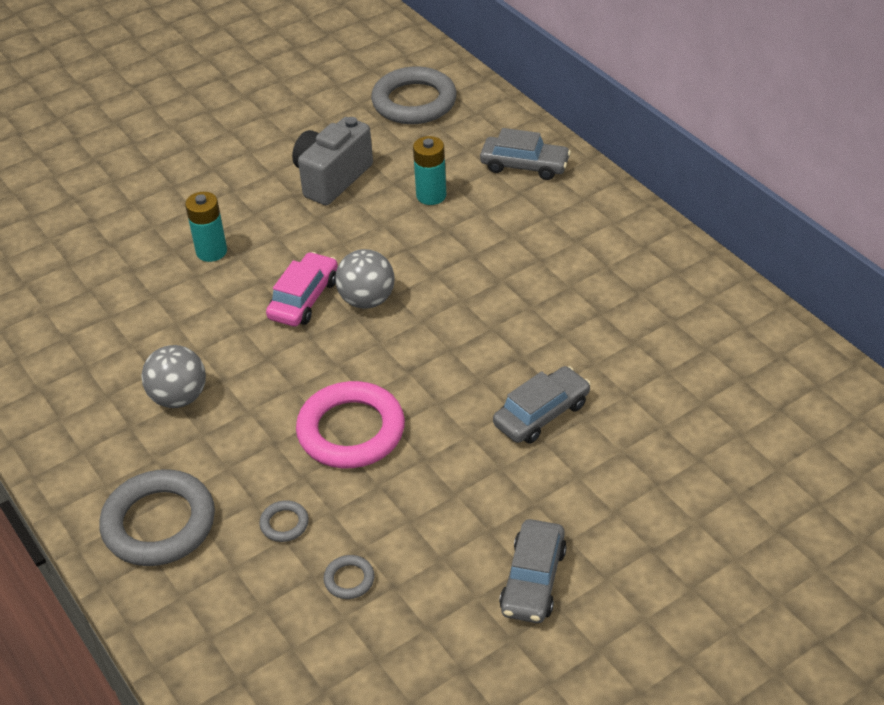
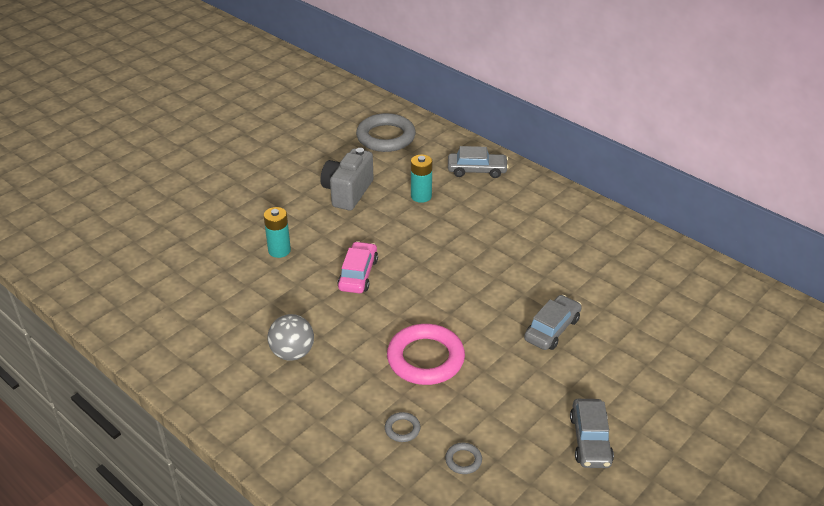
camera: 15 degrees left, 5 degrees down
(159, 523) = (310, 443): grey ring -> none
(367, 300) = (403, 270): grey ball -> none

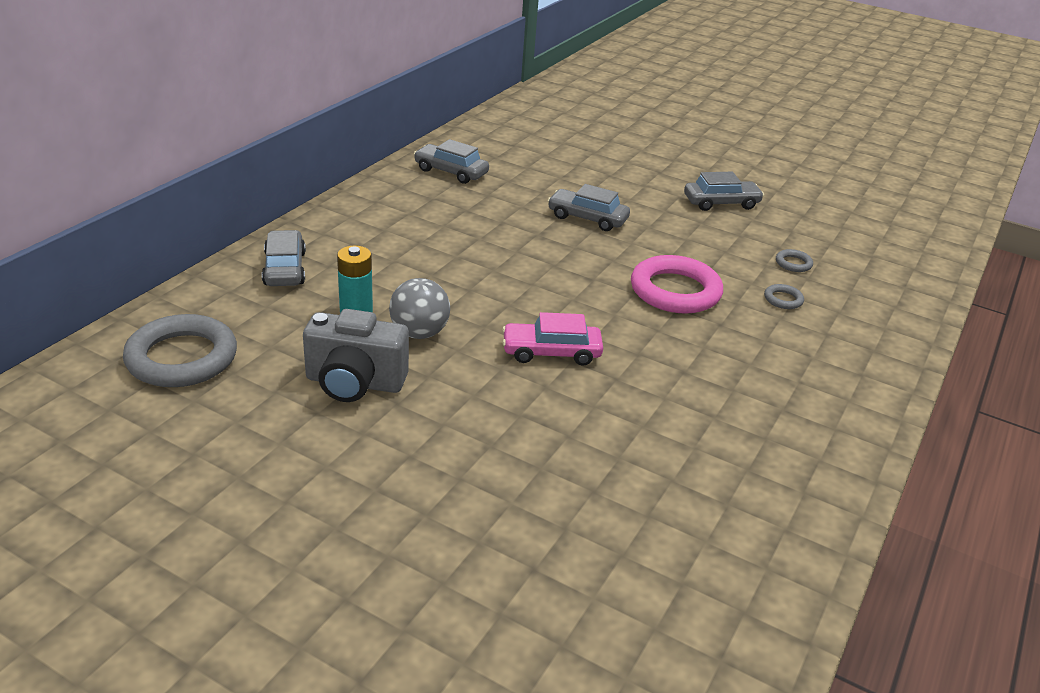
camera: 105 degrees left, 5 degrees down
(279, 250) = (525, 436): turquoise battery -> none
(292, 353) = (726, 390): grey ball -> grey ball (419, 333)
(635, 257) = (451, 172): none -> grey car

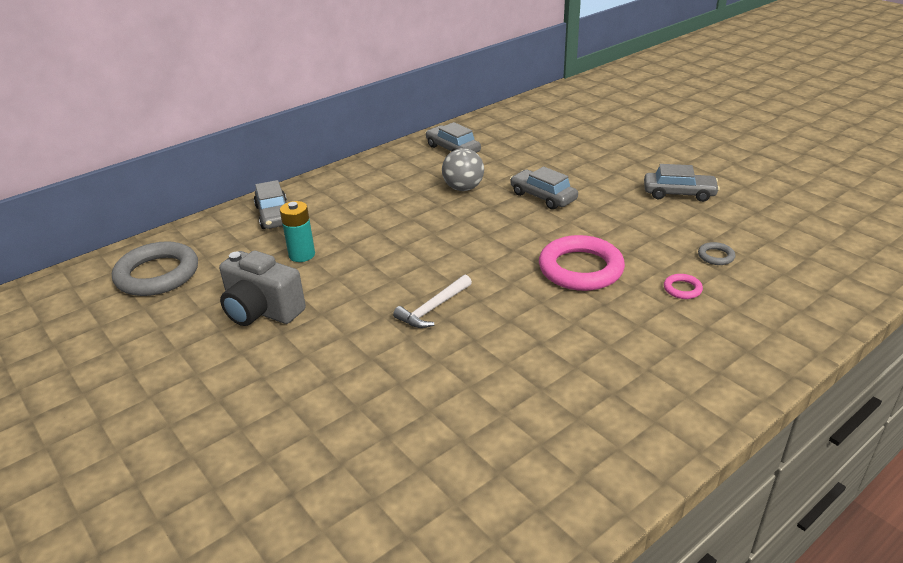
camera: 25 degrees right, 0 degrees up
(285, 268) = (274, 215): grey car -> grey car turned 150 degrees clockwise
(419, 333) = (338, 278): grey ball -> grey ball (463, 188)
(551, 352) = (433, 308): pink car -> white hammer
(783, 299) = (682, 289): grey ring -> pink ring

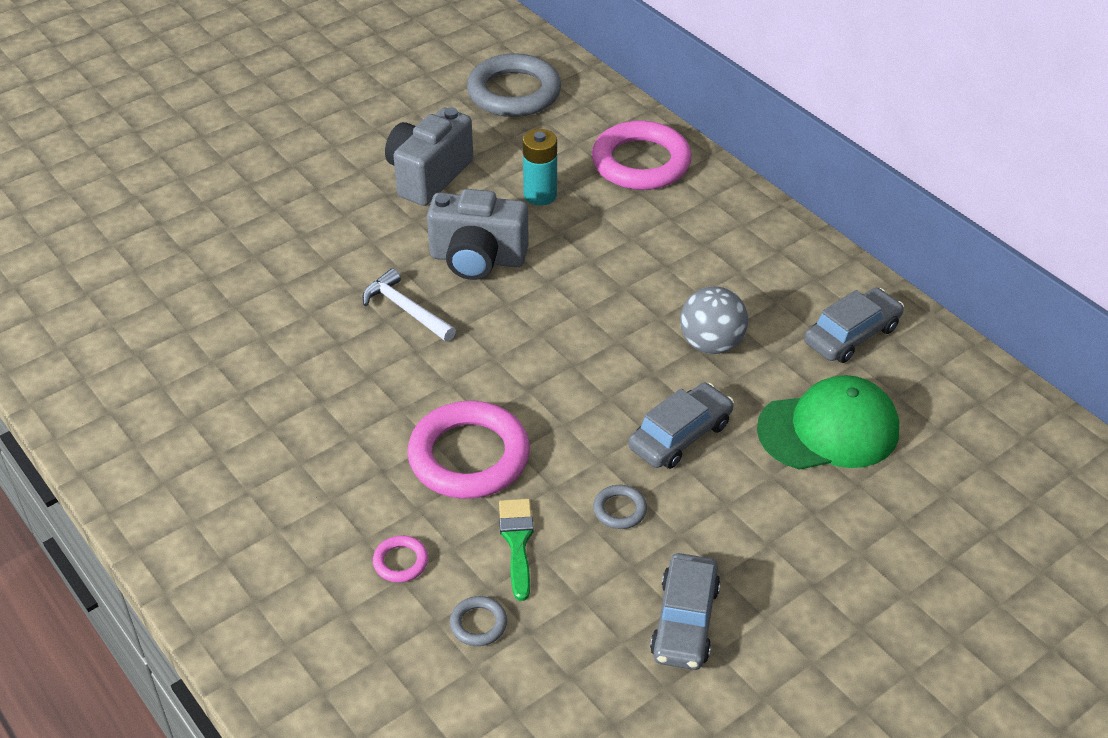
camera: 90 degrees right, 10 degrees up
(274, 215) = (641, 162): grey car -> pink ring
(375, 279) = (477, 259): none -> grey camera
(528, 156) = (829, 429): none -> green cap
(608, 214) = (619, 510): none -> grey ring
(646, 246) = (517, 542): none -> green brush

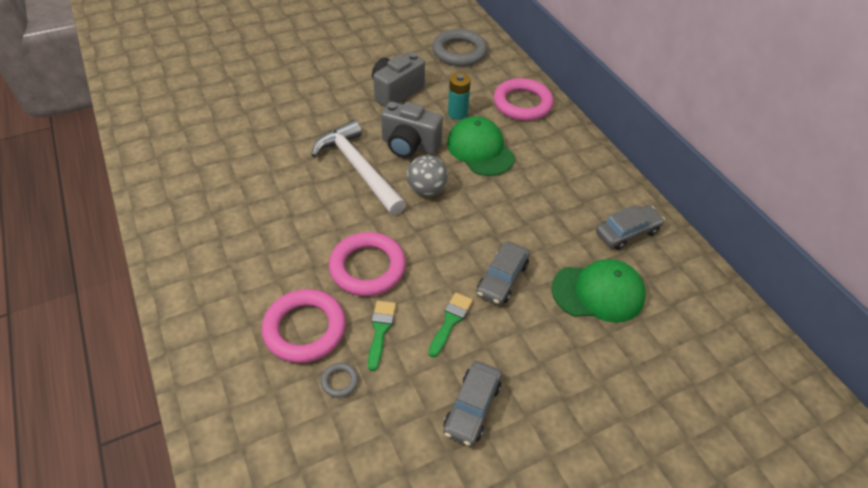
camera: 10 degrees right, 5 degrees up
(400, 562) = (305, 329): pink ring -> pink ring, size x2.33
(406, 309) = (358, 169): white hammer -> white hammer, size x1.90
(593, 247) = (480, 149): none -> green cap
(619, 510) = (450, 321): grey ring -> green brush
(680, 436) = (502, 279): grey car -> grey car turned 150 degrees clockwise
(711, 344) = (536, 222): grey ball -> grey ball (426, 190)

